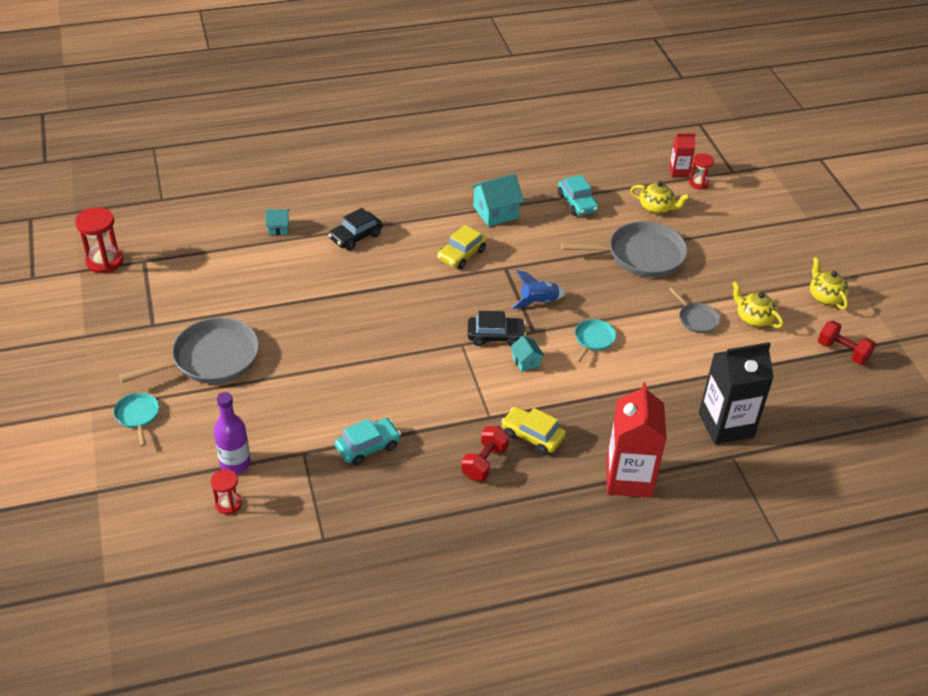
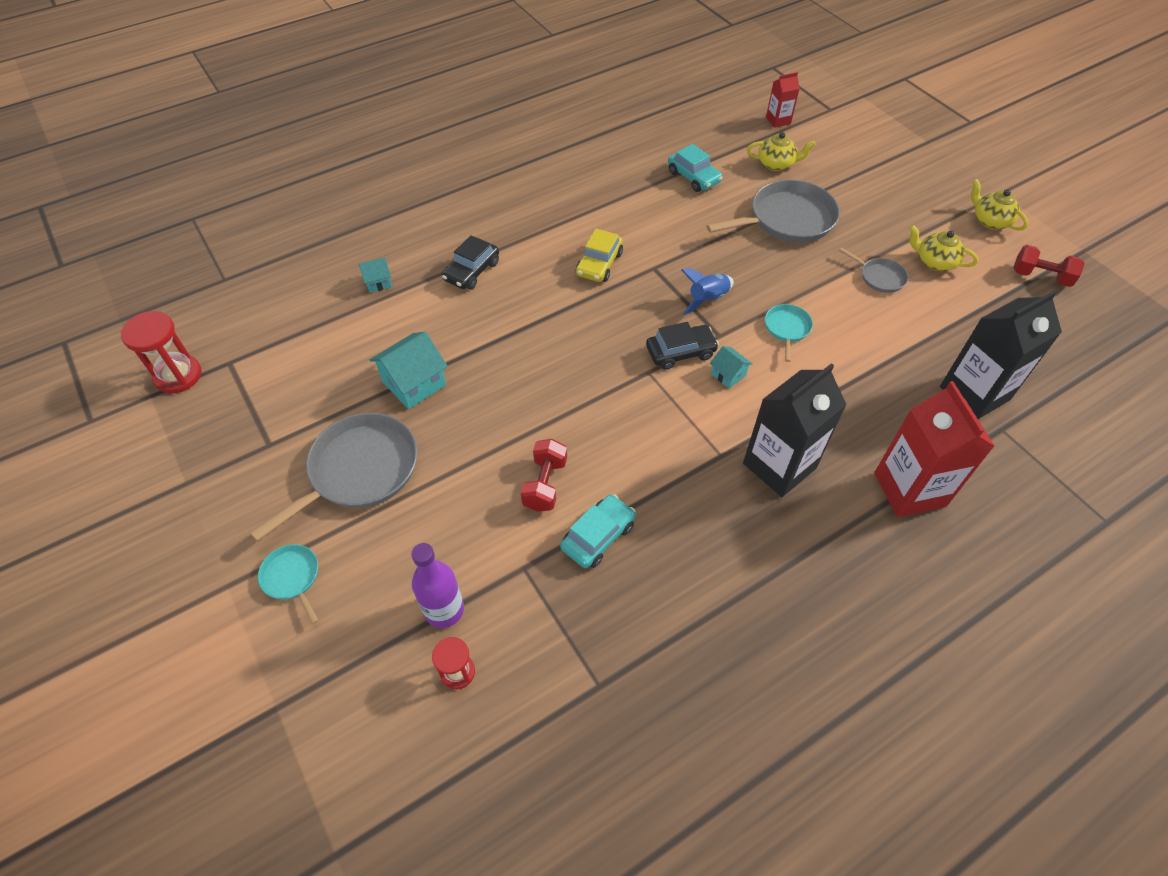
camera: 15 degrees left, 10 degrees up
(484, 462) = (742, 517): red dumbbell -> red dumbbell (545, 484)
(495, 212) = (613, 207): turquoise house -> turquoise house (414, 383)
(532, 436) = (779, 466): yellow car -> black carton
(698, 183) = (804, 129): red hourglass -> none

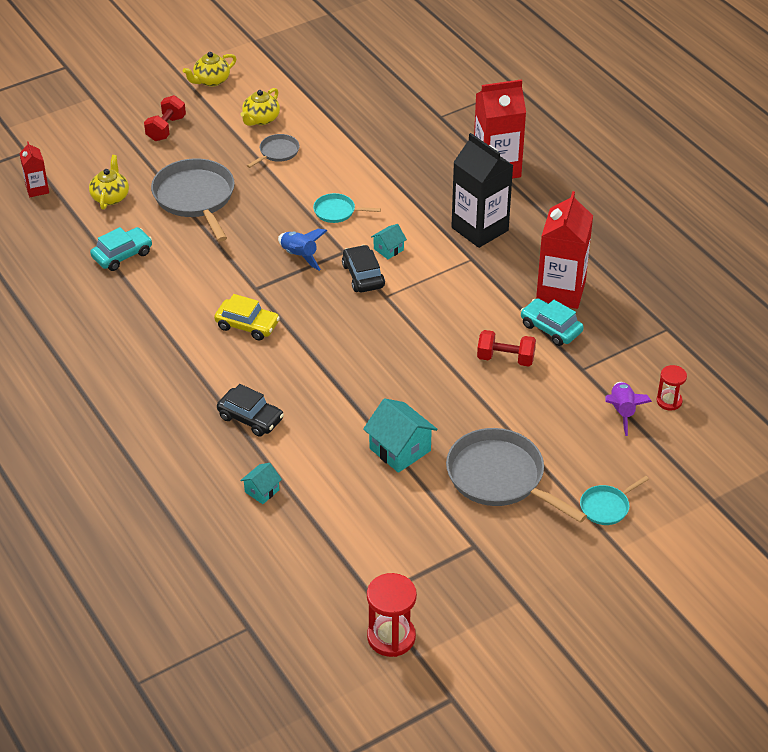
camera: 90 degrees left, 10 degrees down
(378, 282) = (262, 491): turquoise house -> turquoise house turned 60 degrees clockwise
(444, 610) = (622, 412): purple bottle -> purple rocket
(668, 552) = (560, 291): none -> red carton
(974, 393) = (406, 123): black carton -> none
(1040, 277) = (283, 68): red dumbbell -> red dumbbell (166, 129)

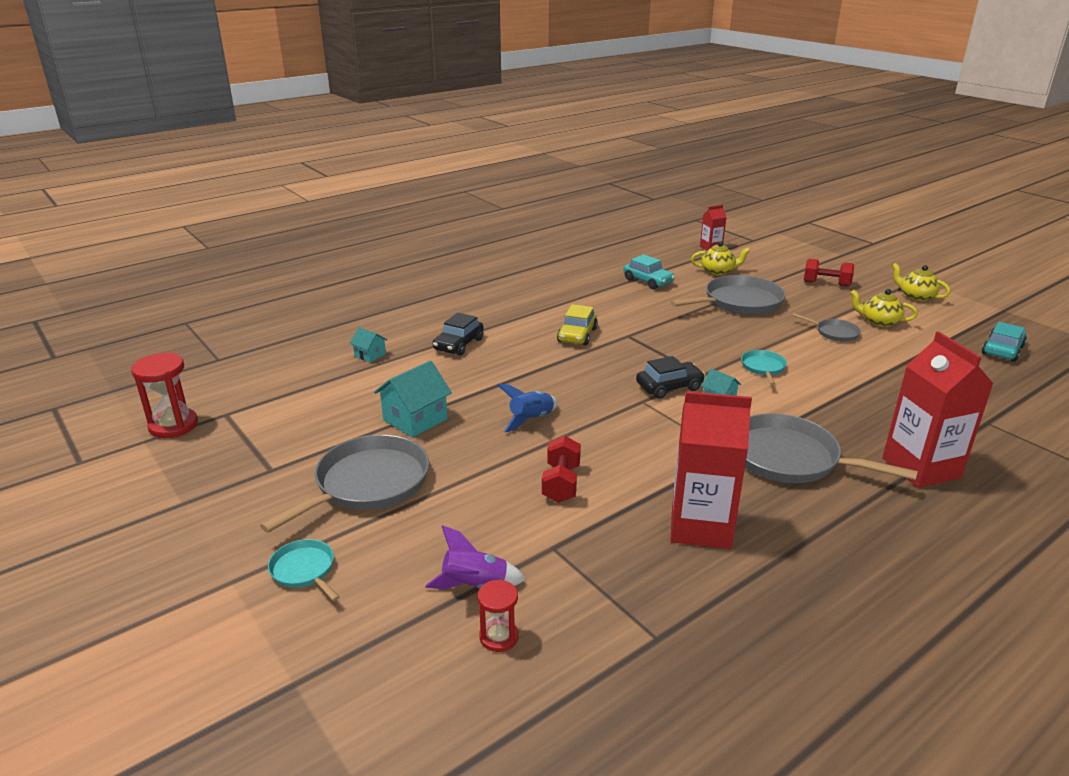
camera: 85 degrees right, 15 degrees down
(299, 256) = (684, 353): blue rocket -> blue rocket (531, 420)
(479, 229) = (789, 458): black carton -> grey pan
(551, 328) = (625, 519): turquoise car -> turquoise car (1002, 350)

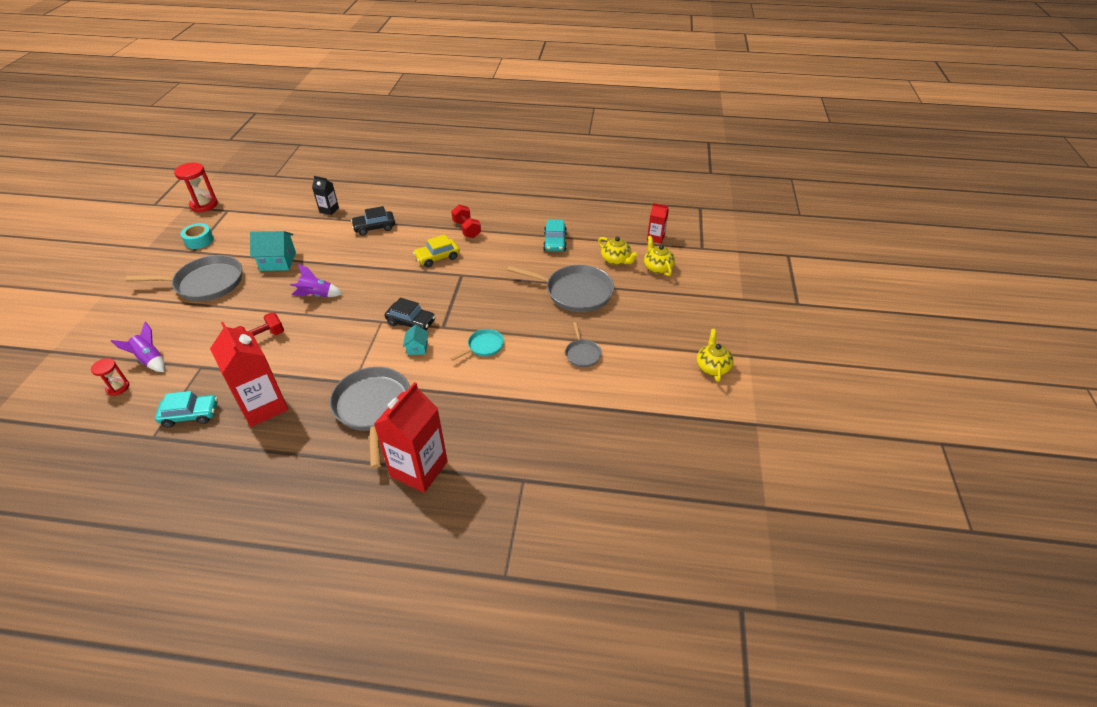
camera: 45 degrees right, 15 degrees up
(255, 457) = (199, 240): none -> turquoise tape
(304, 570) = (125, 307): turquoise pan -> none
(370, 355) = (329, 210): turquoise house -> black carton
(531, 420) = (317, 295): blue rocket -> purple rocket
(826, 284) = (668, 315): red dumbbell -> red dumbbell (467, 229)
(879, 322) = (633, 367): yellow teapot -> yellow teapot (657, 267)
(1002, 350) = (667, 448): turquoise car -> turquoise car (190, 415)

